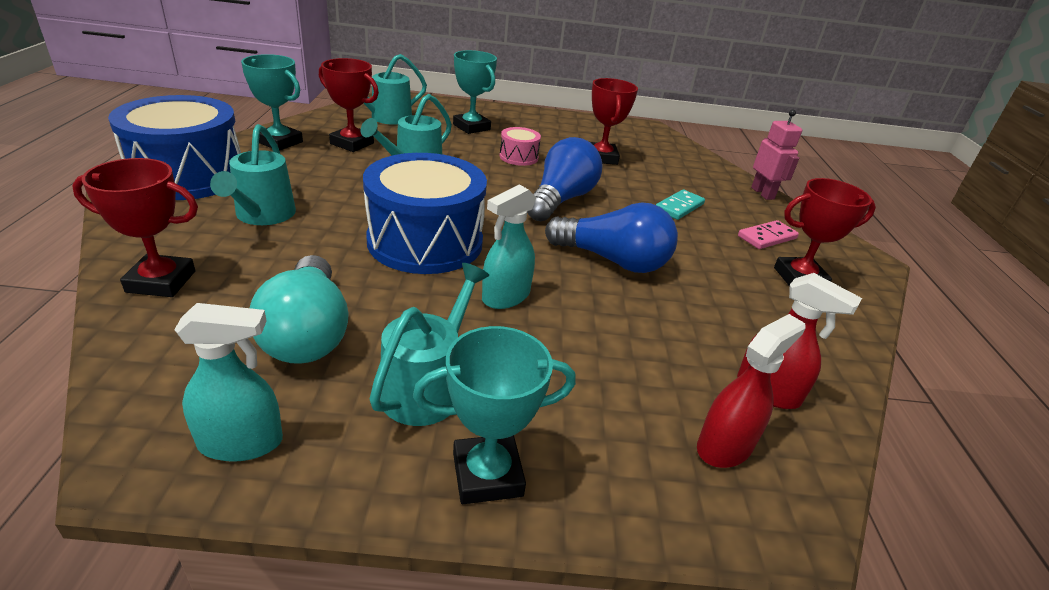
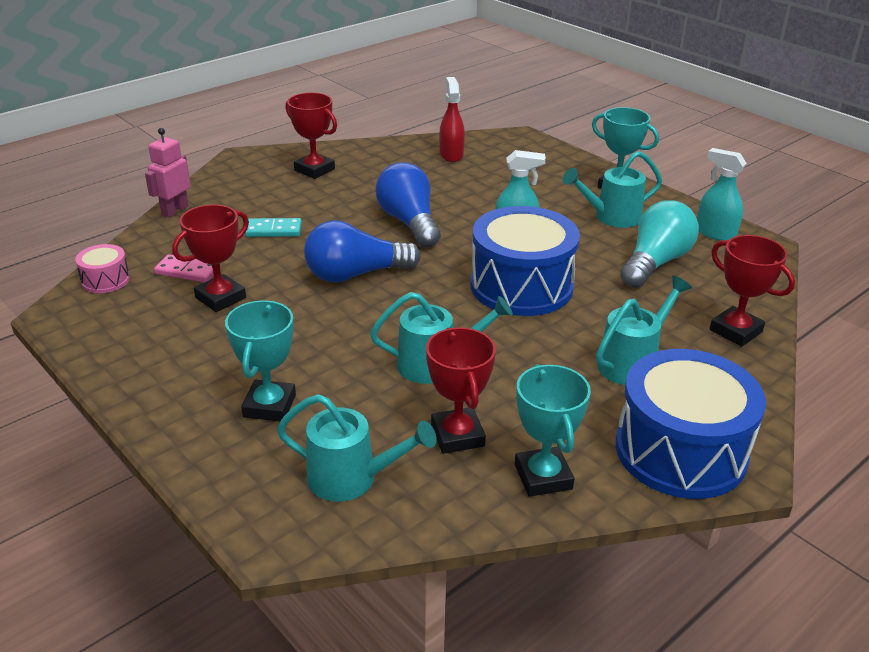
camera: 130 degrees left, 0 degrees up
(518, 157) = (303, 334): pink drum -> pink drum (105, 280)
(724, 446) = (506, 154): red spray bottle -> none
(767, 237) = (268, 190): pink domino -> pink domino (187, 271)

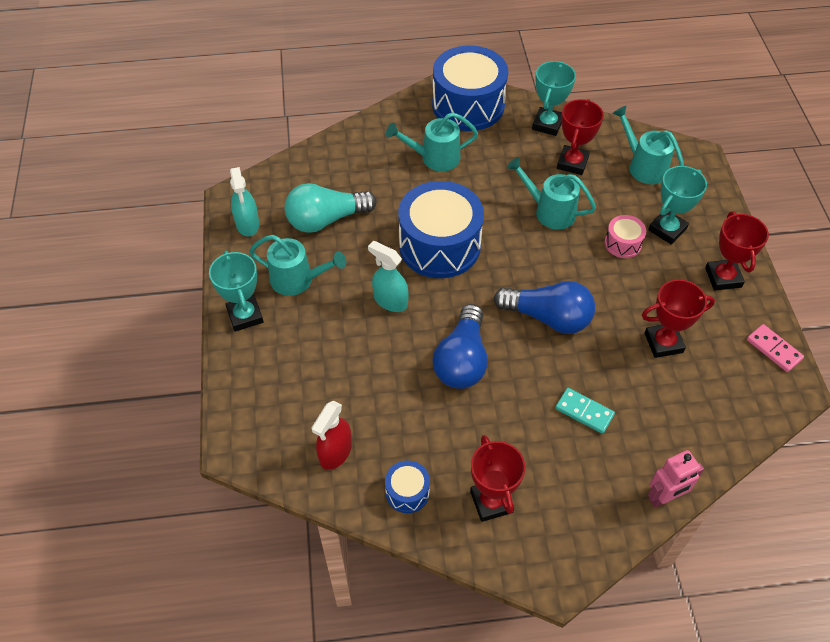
camera: 145 degrees left, 20 degrees up
(105, 280) = (751, 413): pink drum -> pink drum (623, 243)
(187, 271) = (679, 390): pink domino -> pink domino (773, 349)
(380, 156) = (407, 492): none -> blue drum
(735, 331) = (350, 148): red trophy -> red trophy (723, 277)

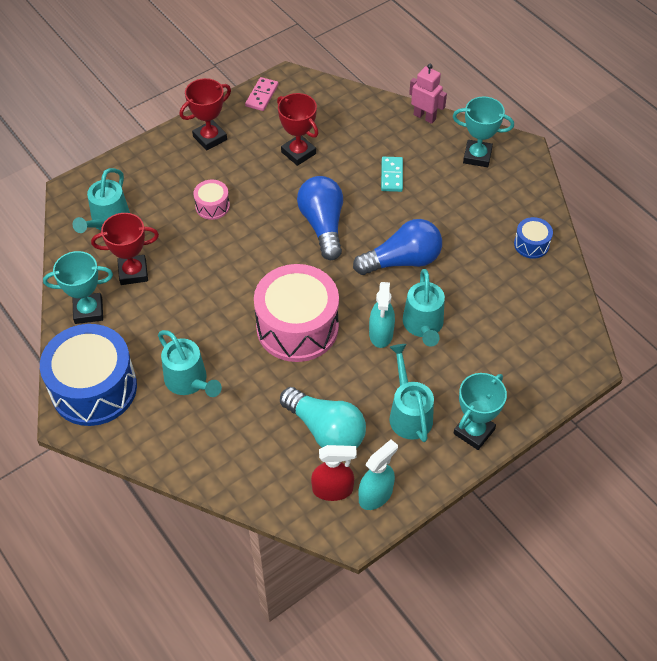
camera: 120 degrees left, 0 degrees up
(335, 452) = (538, 300): red spray bottle -> red spray bottle (333, 489)
(439, 245) = (297, 327): blue drum -> pink drum
(491, 502) = (500, 198): red trophy -> none
(549, 211) = (206, 267): turquoise watering can -> turquoise watering can (423, 326)
(667, 229) = (178, 184): turquoise trophy -> turquoise trophy (477, 156)

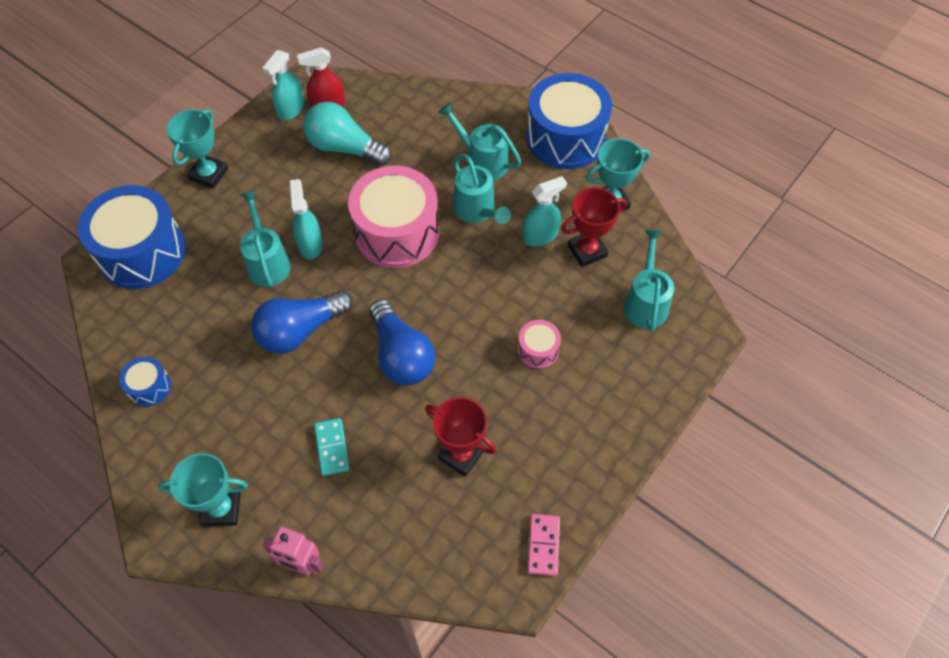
camera: 165 degrees right, 5 degrees up
(167, 295) = (540, 236): none -> turquoise spray bottle
(210, 138) = (583, 450): red trophy -> none
(408, 413) = (271, 177): turquoise watering can -> turquoise watering can (477, 211)
(542, 361) = (142, 252): none -> blue drum

